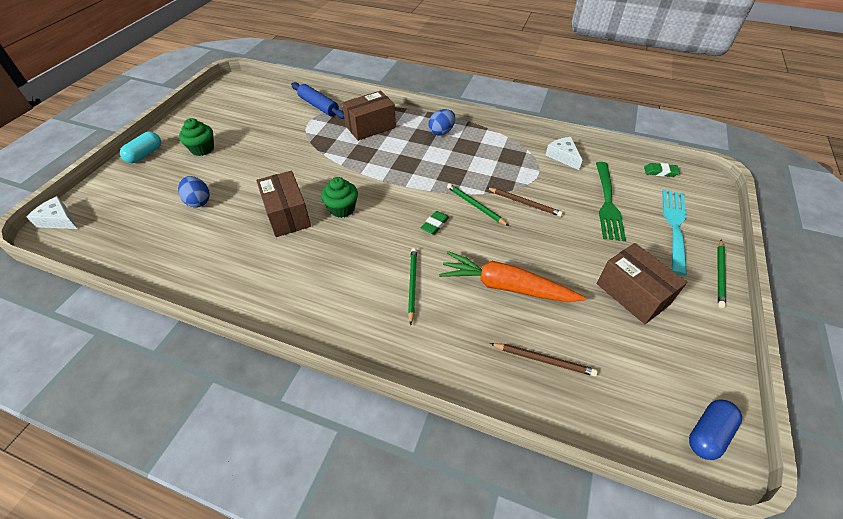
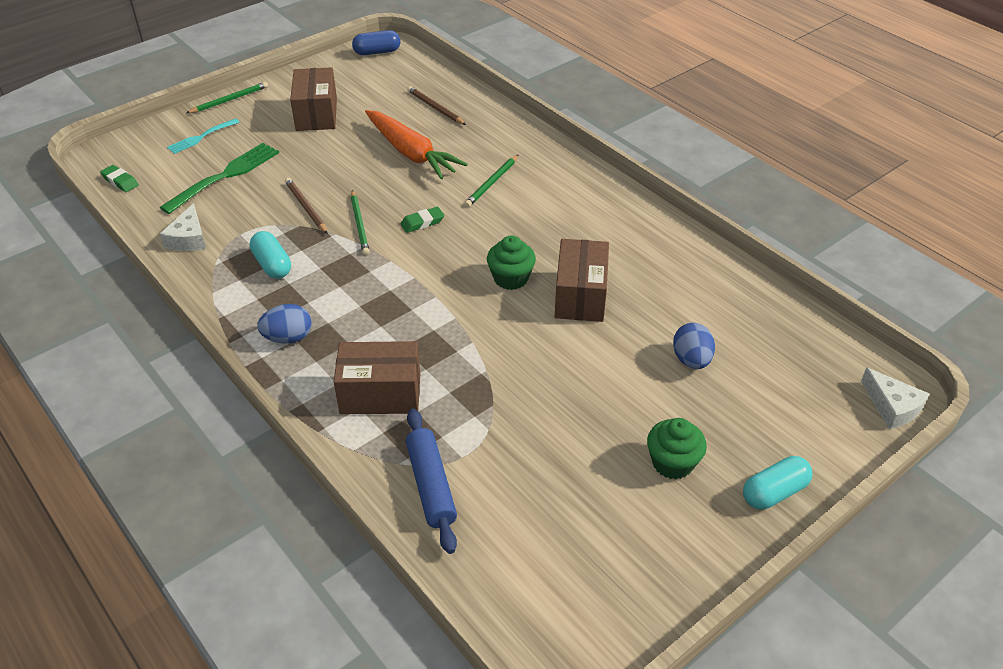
camera: 150 degrees left, 5 degrees down
(496, 161) = (272, 265): none -> turquoise capsule
(675, 227) = (201, 137): turquoise fork -> turquoise fork, size x0.59

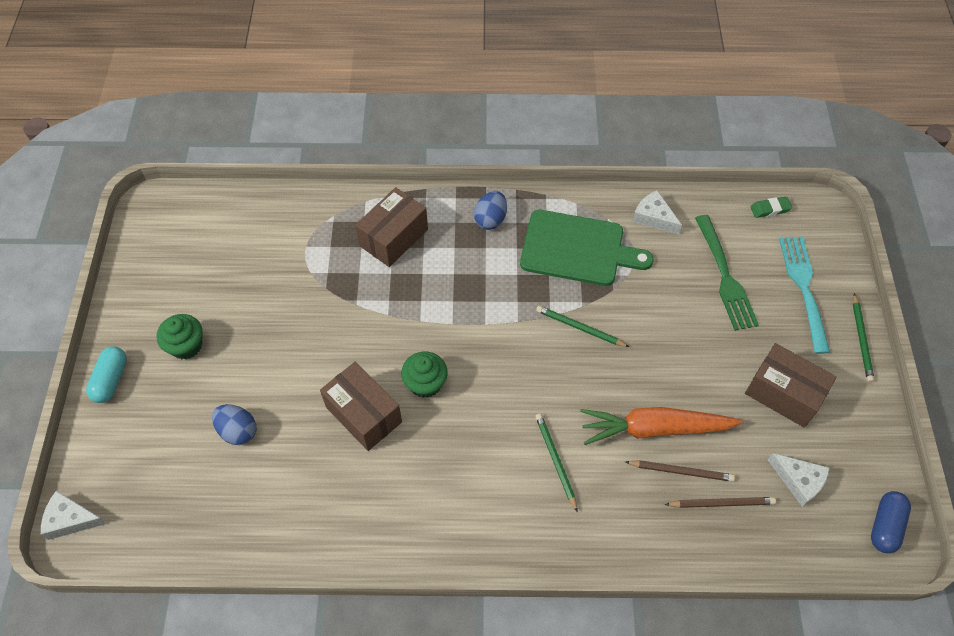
camera: 130 degrees right, 15 degrees up
(201, 137) = (804, 289): turquoise fork -> turquoise fork, size x1.70
(272, 265) = (577, 249): turquoise capsule -> green cutting board
(306, 207) = (634, 306): brown pencil -> brown pencil (681, 471)
(382, 87) = (799, 481): none -> white cheese
(422, 222) = (545, 371): green eraser -> none
(431, 485) = (303, 220): blue rolling pin -> none

